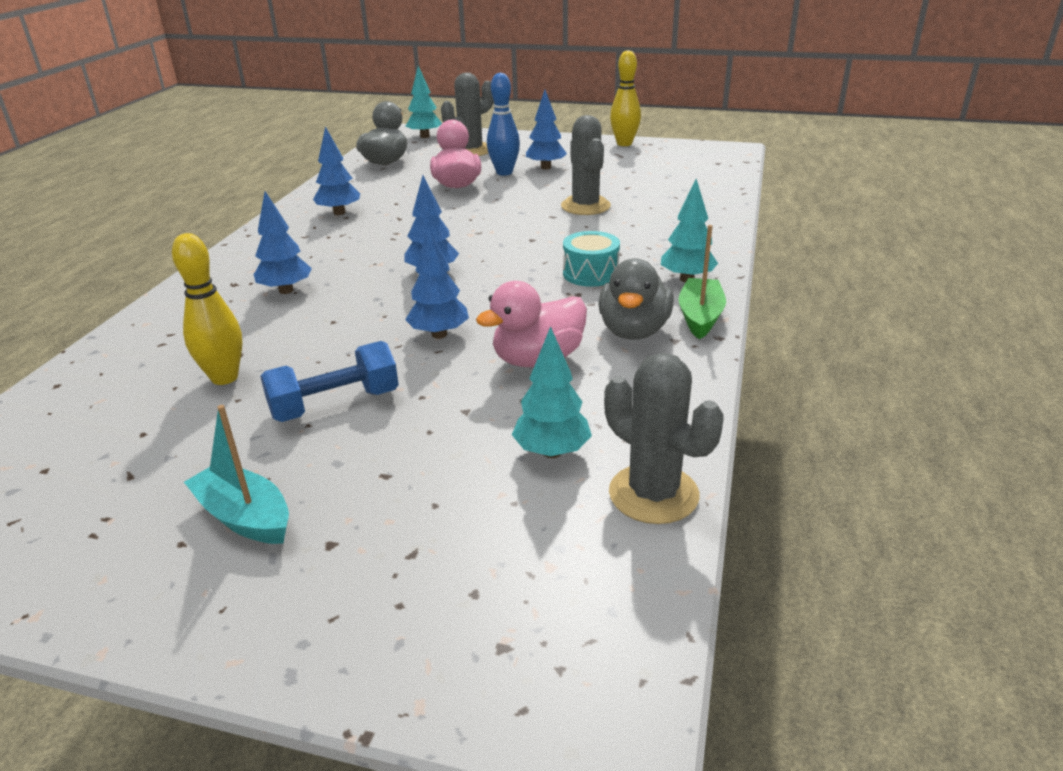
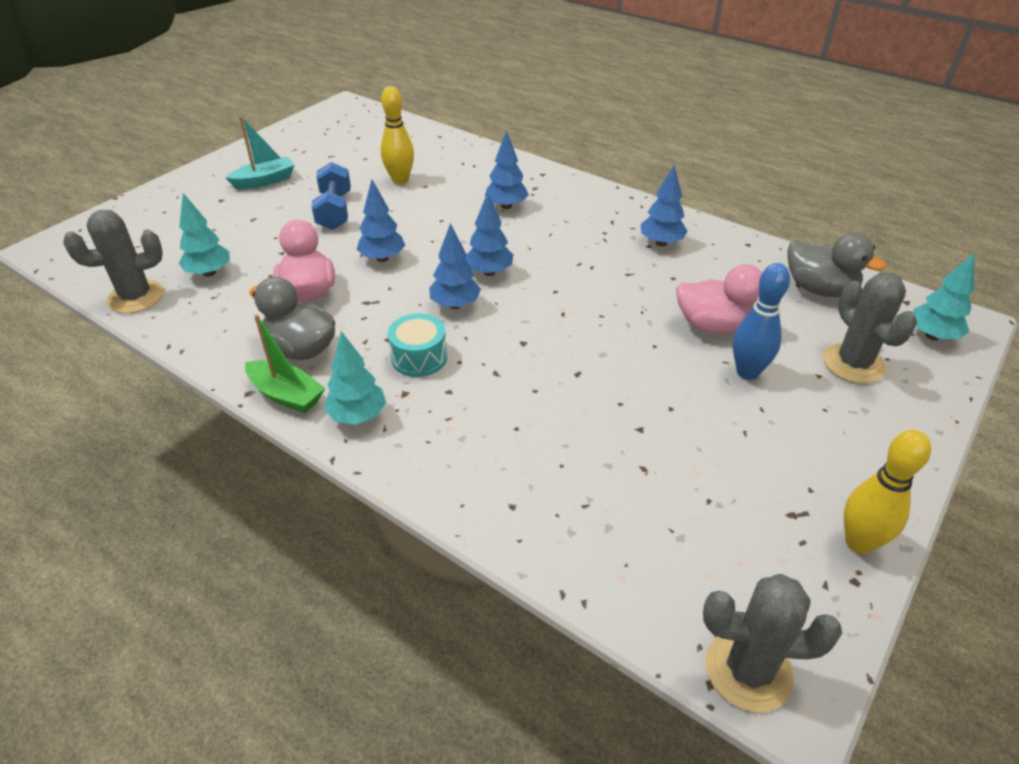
camera: 110 degrees right, 10 degrees up
(546, 167) = (756, 414): blue tree -> blue tree (455, 305)
(585, 206) = (593, 407): grey cactus -> grey cactus (748, 670)

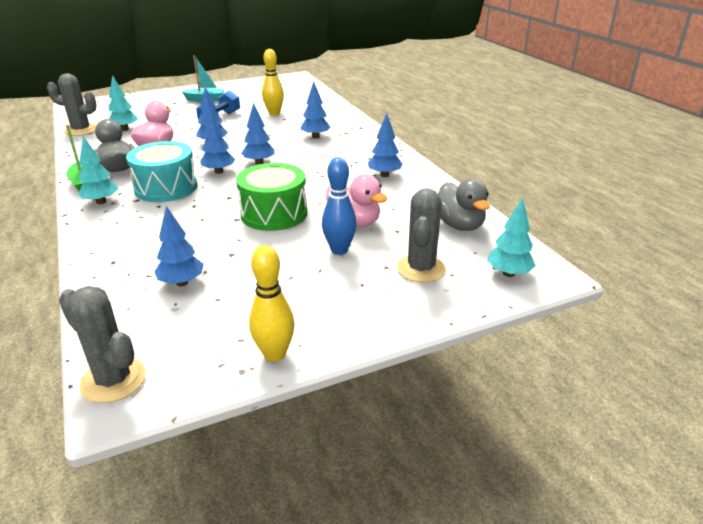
camera: 30 degrees right, 10 degrees down
(419, 357) = (166, 188): turquoise drum -> turquoise drum, size x1.68
(611, 348) = (274, 214): none -> green drum
(640, 497) = (182, 283): none -> blue tree

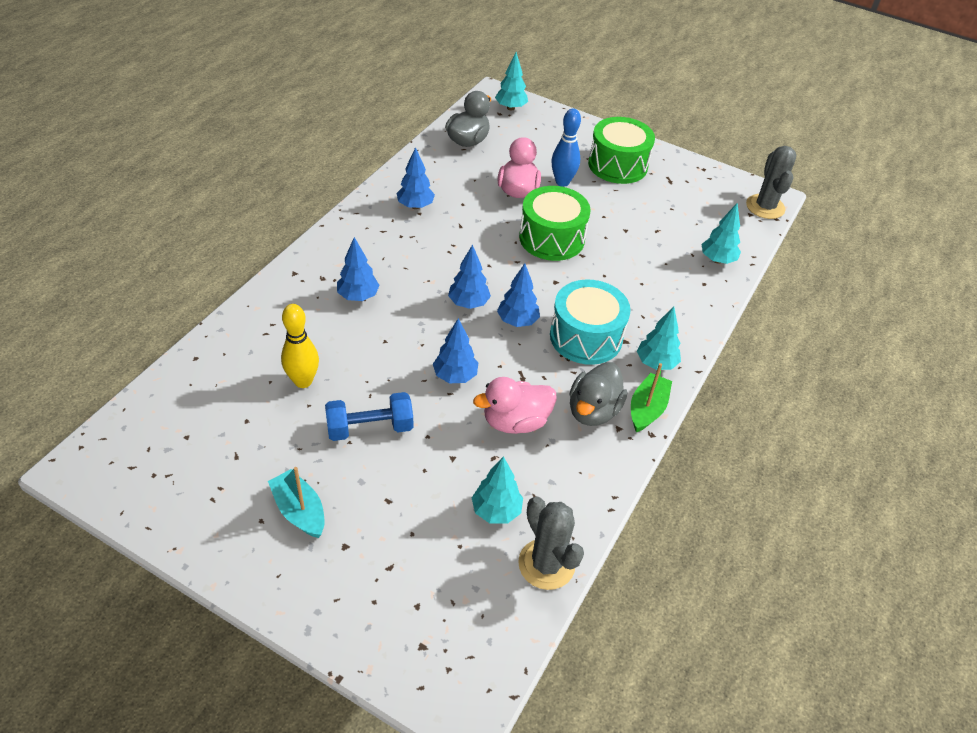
camera: 130 degrees left, 15 degrees up
(119, 286) = (717, 260): none -> turquoise tree
(182, 283) = (679, 233): blue tree -> none
(275, 354) = (680, 163): yellow bowling pin -> none
(327, 299) = (617, 165): none -> green drum
(421, 269) = (544, 141): grey cactus -> none

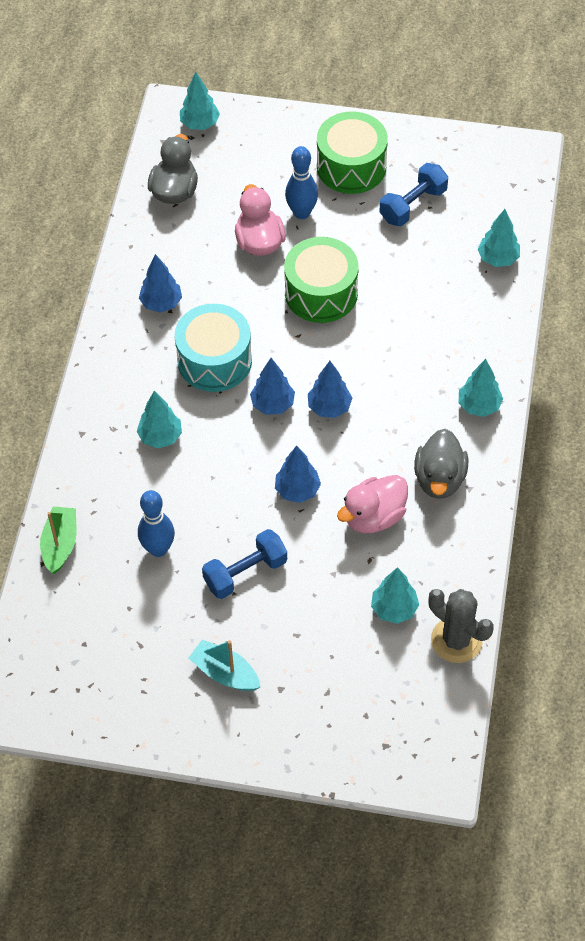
camera: 15 degrees left, 10 degrees up
(303, 381) = (158, 549): yellow bowling pin -> blue bowling pin
(358, 296) = (160, 437): blue tree -> turquoise tree
(586, 337) = (402, 401): turquoise drum -> turquoise drum (214, 360)
(647, 409) = (488, 458): green boat -> green boat (60, 544)
(658, 203) = (413, 205): none -> blue dumbbell
(765, 207) = (525, 169): grey cactus -> none

